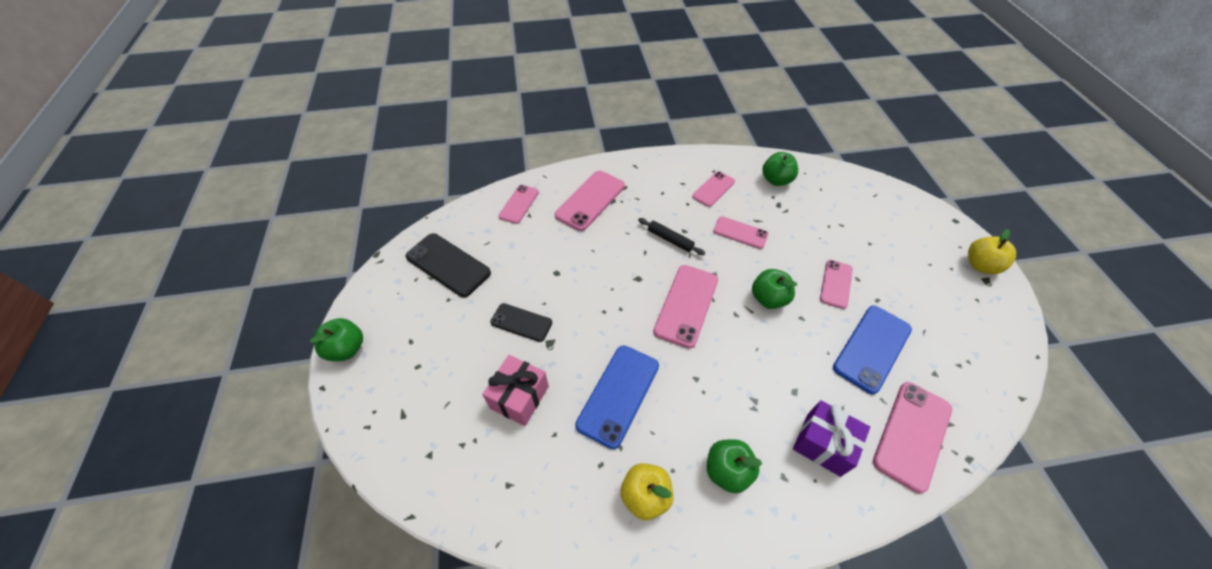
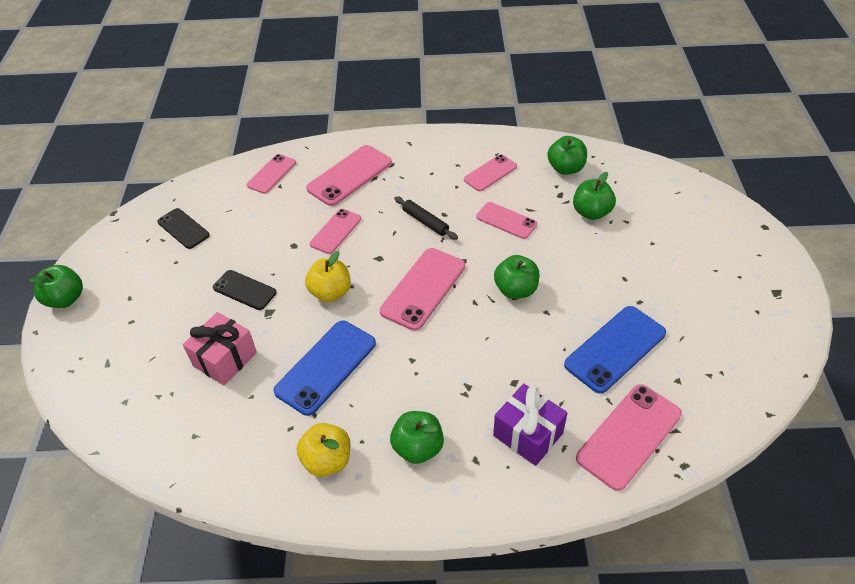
camera: 10 degrees right, 5 degrees down
(448, 265) = (183, 228): black phone -> black phone, size x0.63
(810, 219) = (591, 212): none -> green apple
(836, 284) = (597, 281): pink phone -> pink phone (336, 231)
(980, 265) = (775, 276): yellow apple -> yellow apple (330, 292)

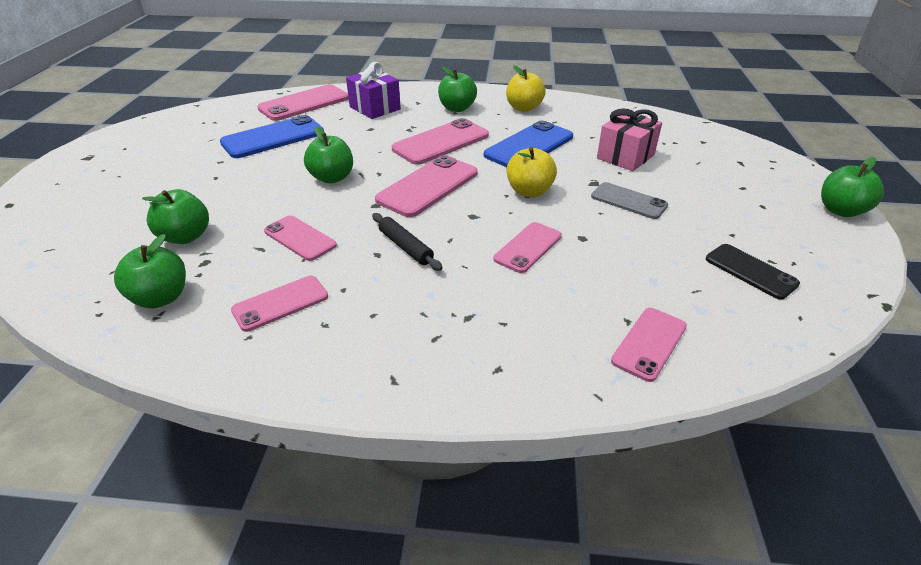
camera: 175 degrees left, 10 degrees down
(244, 290) = (628, 201): black phone -> grey phone
(349, 175) = (510, 325): pink phone -> pink phone (441, 142)

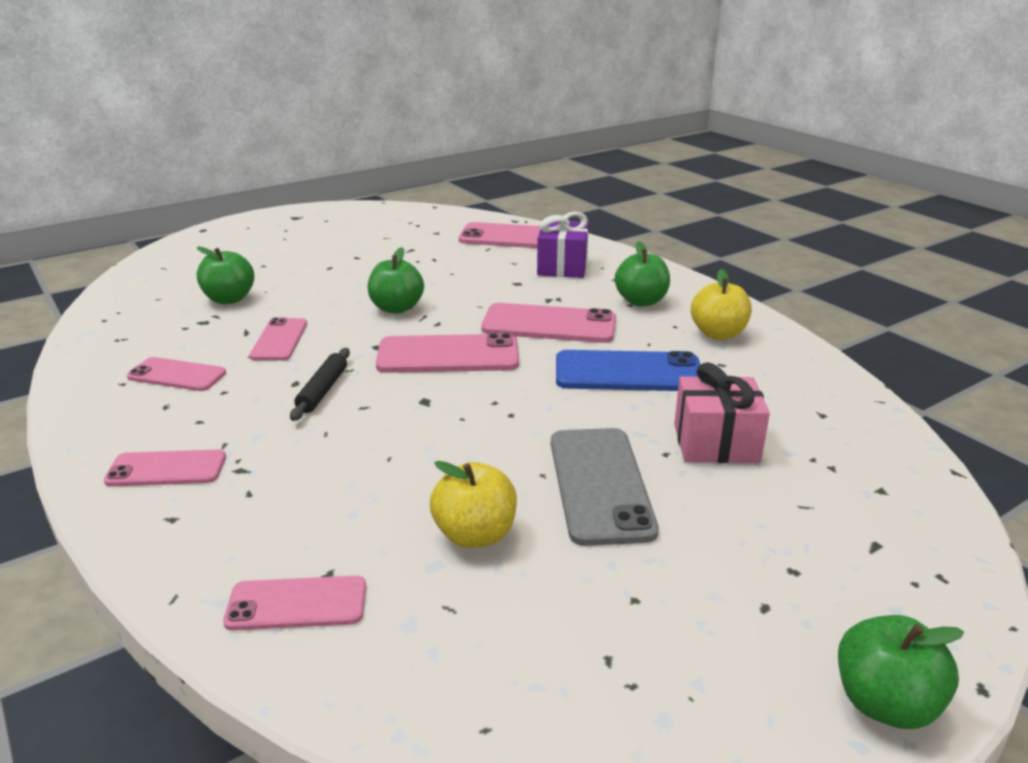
camera: 50 degrees right, 10 degrees down
(161, 298) = (141, 329): green apple -> none
(273, 138) = (428, 256): blue phone -> none
(528, 247) = (403, 455): pink phone -> pink phone (166, 469)
(529, 191) = (522, 412): yellow apple -> yellow apple (475, 535)
(628, 201) = (600, 485): grey phone -> grey phone, size x1.60
(750, 271) = (552, 645): black phone -> none

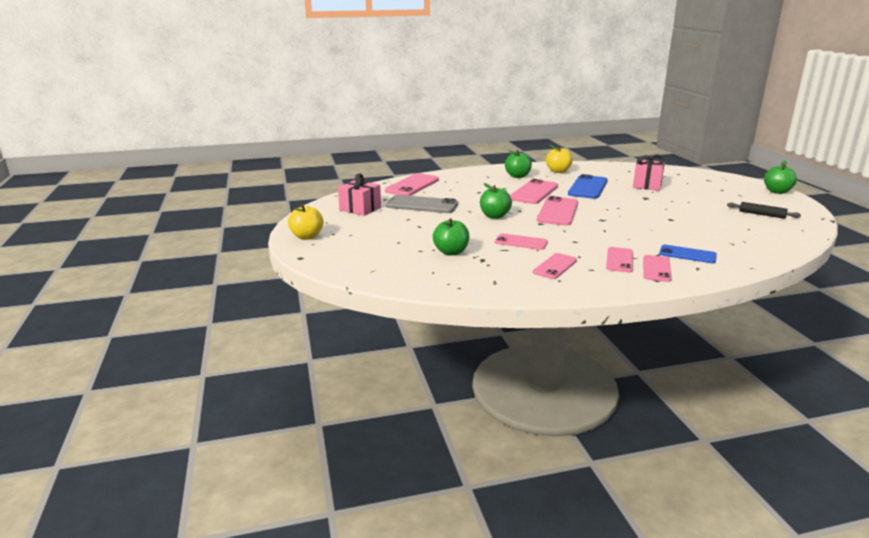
camera: 70 degrees left, 5 degrees down
(244, 505) = (687, 254): none -> blue phone
(297, 604) = (751, 248): pink phone -> pink phone (619, 260)
(322, 390) = (585, 236): black rolling pin -> black rolling pin (762, 214)
(385, 227) = (360, 209): none -> pink gift
(475, 535) = (706, 221): yellow apple -> yellow apple (307, 237)
(562, 267) = (465, 182): purple gift -> none
(600, 485) = (674, 202): grey phone -> grey phone (422, 205)

